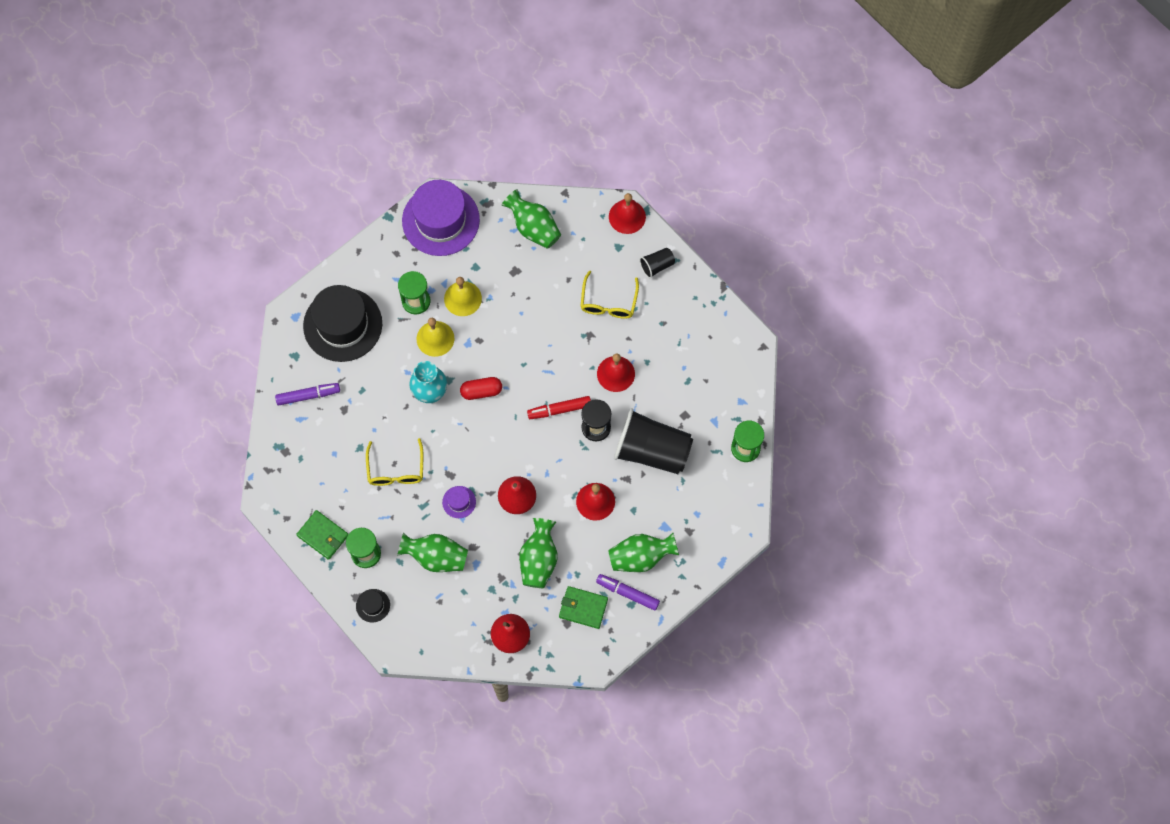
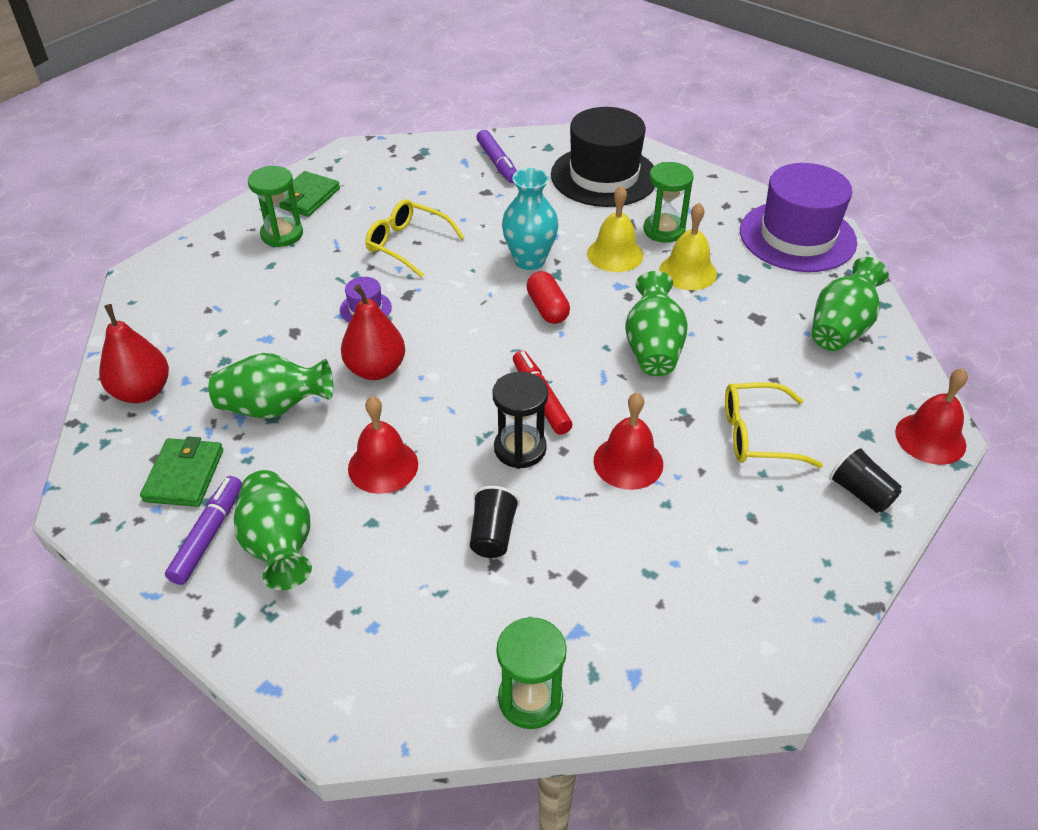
camera: 80 degrees right, 25 degrees down
(373, 605) = (206, 249): black hat -> none
(396, 470) = (407, 244): yellow glasses -> yellow glasses turned 45 degrees clockwise
(436, 557) = (277, 297): green vase -> green vase (653, 348)
(652, 450) = (493, 534): black cup -> black cup, size x0.45

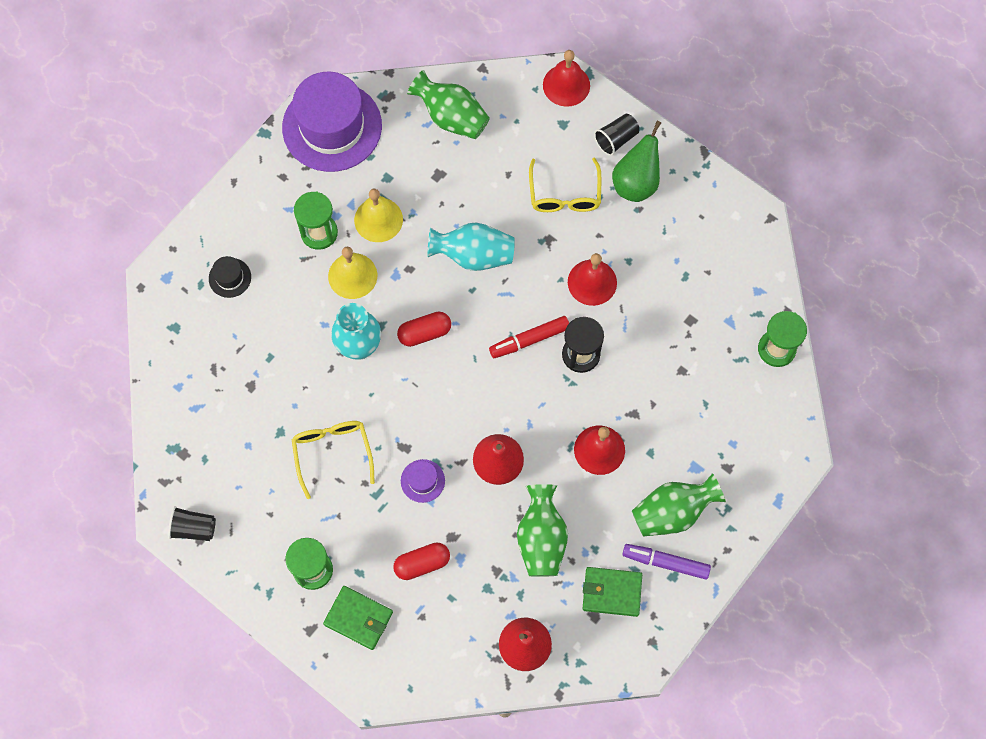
camera: 90 degrees left, 25 degrees up
(268, 309) = (422, 563): none -> red capsule
(307, 197) = (252, 555): green wallet -> green wallet (358, 618)
(407, 244) = (332, 453): yellow glasses -> yellow glasses turned 135 degrees clockwise
(493, 534) = (658, 372): black cup -> black cup (194, 528)
(497, 163) = (200, 376): purple marker -> none
(604, 176) = (230, 278): black hat -> black hat, size x0.41
(653, 348) = (473, 255): green vase -> turquoise vase
(794, 515) = (636, 183): none -> green pear

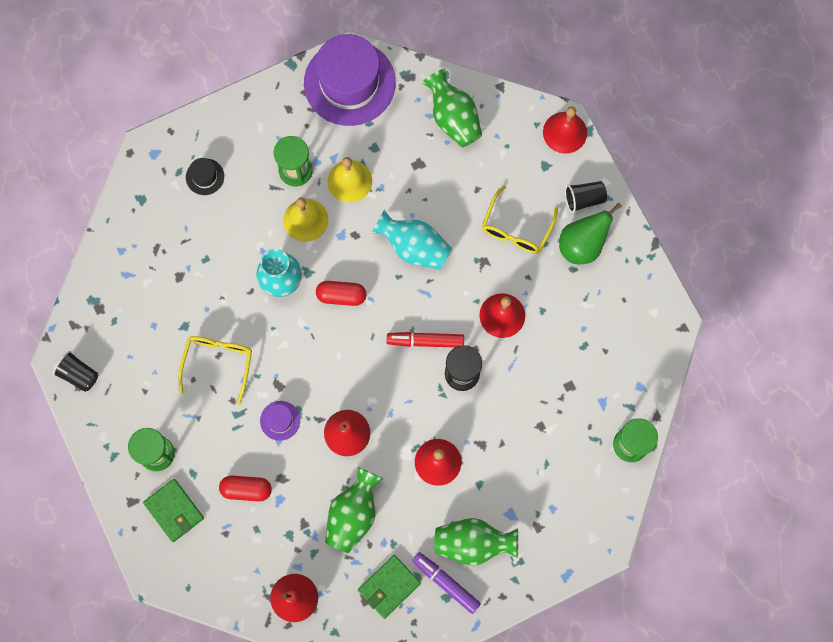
camera: 25 degrees right, 5 degrees up
(612, 592) = (389, 586): green wallet -> green wallet turned 75 degrees counterclockwise

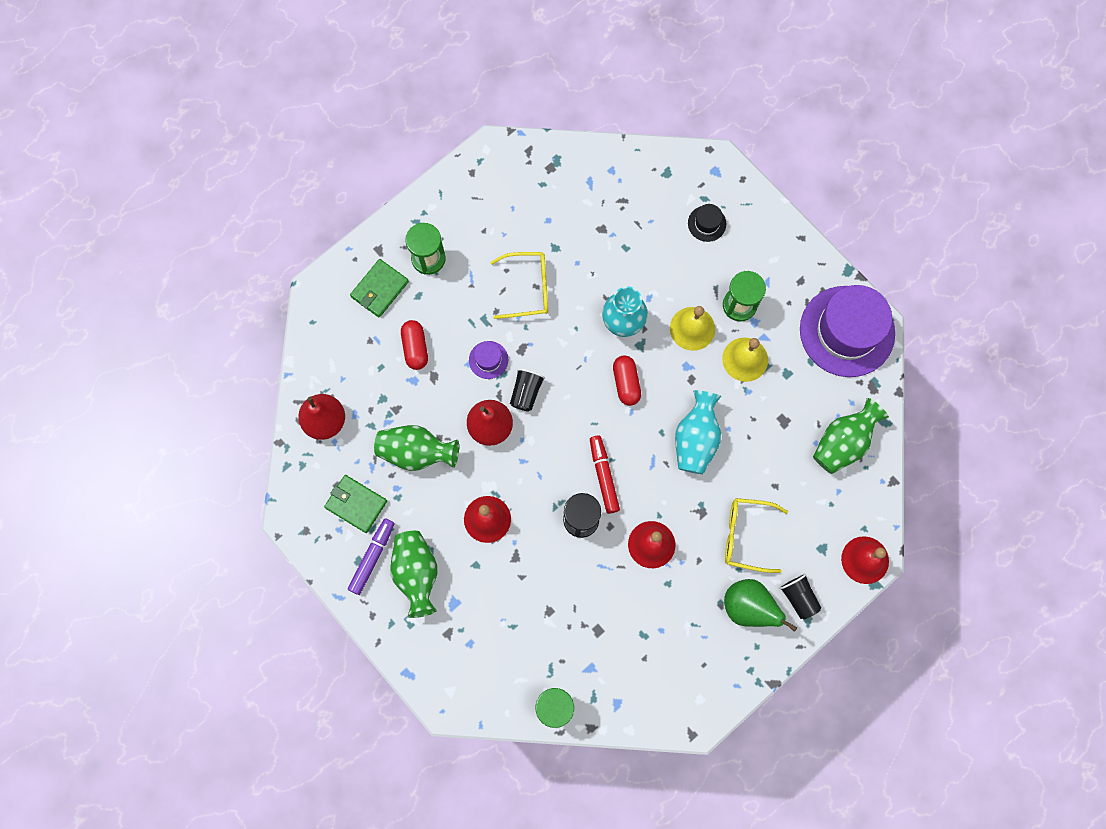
camera: 75 degrees right, 0 degrees up
(79, 374) = (483, 169): black cup -> black cup (526, 392)

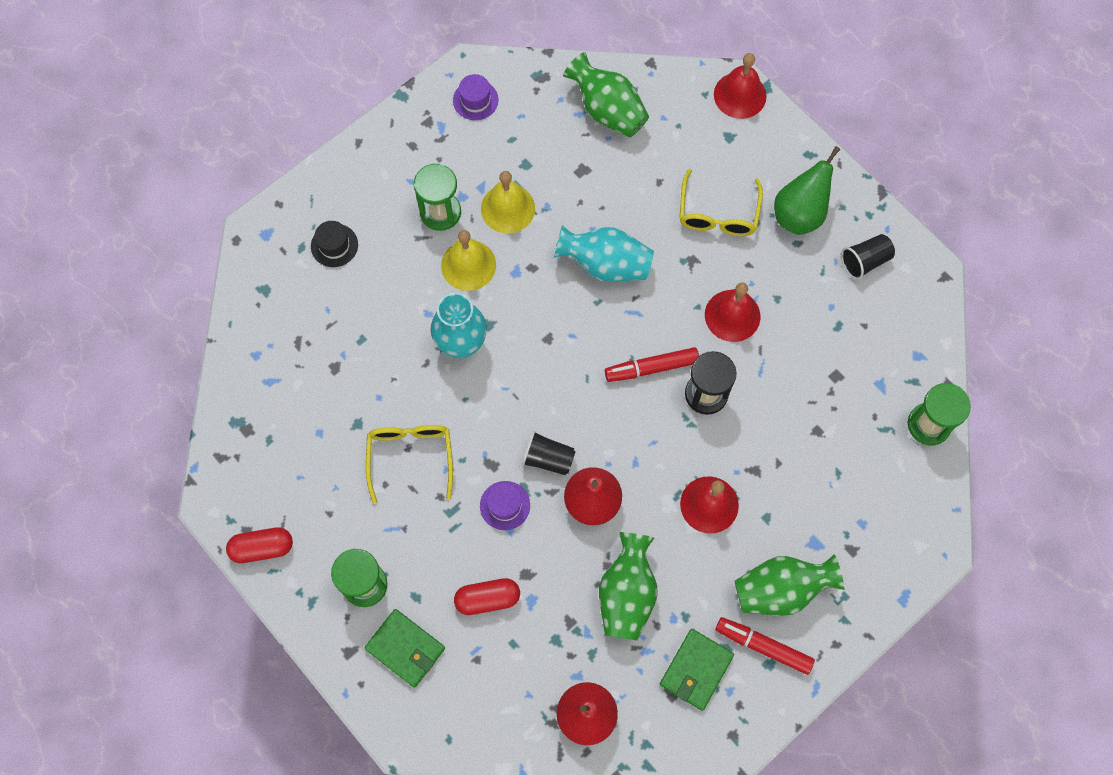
camera: 90 degrees left, 5 degrees down
(372, 557) = (763, 646): purple marker -> red marker
(626, 383) = (536, 341): red capsule -> red capsule (262, 548)
(798, 597) = (785, 162): black cup -> black cup (865, 261)
(847, 331) = (475, 100): purple hat -> purple hat, size x0.41

